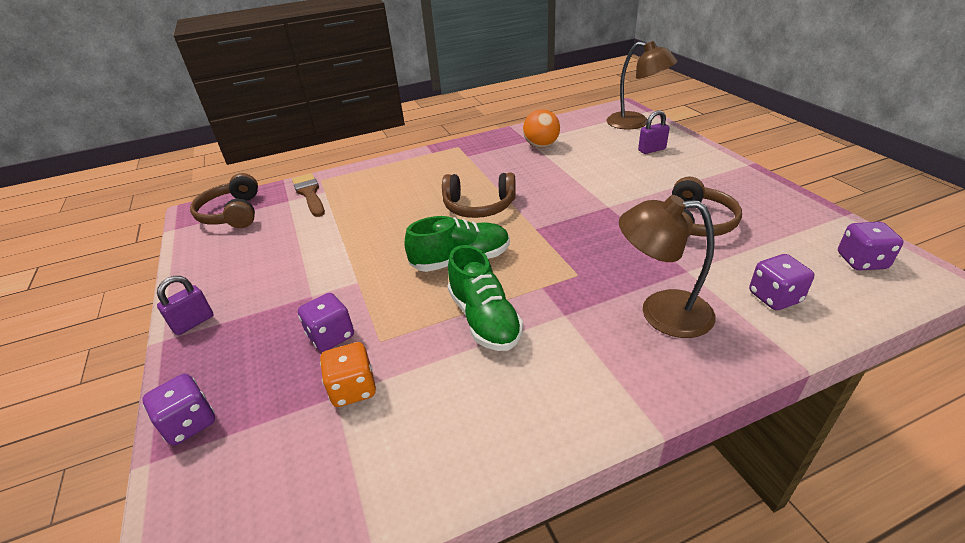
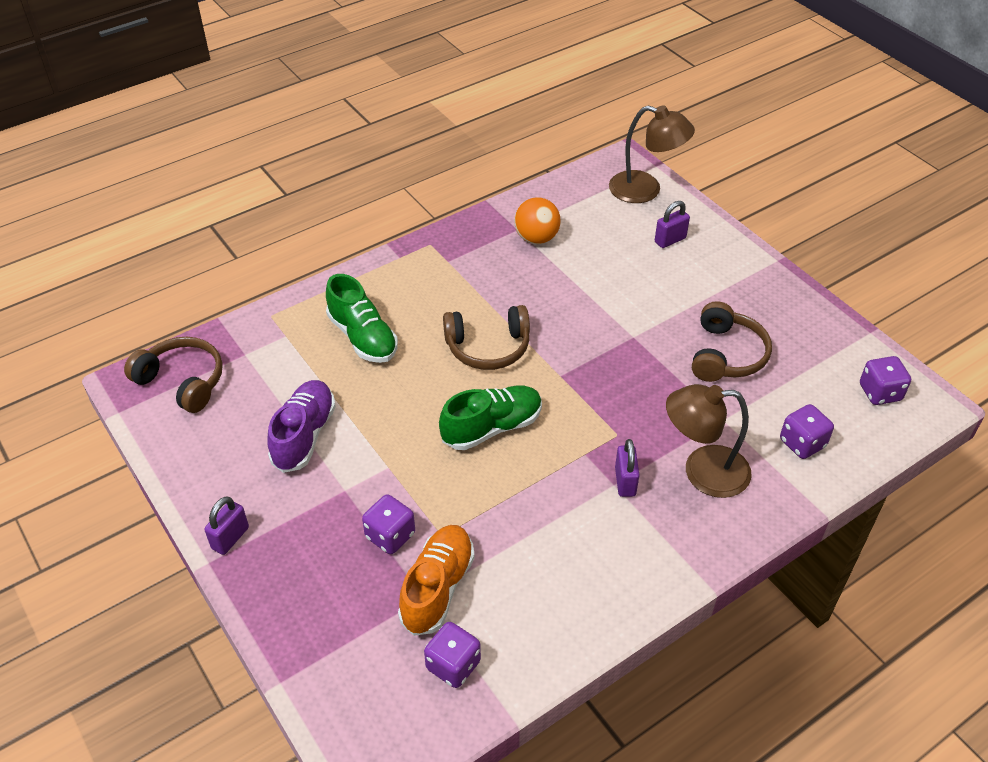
camera: 15 degrees left, 10 degrees up
(190, 423) = (296, 642): purple dice -> purple dice (453, 665)
(232, 213) = (182, 381): brown headphones -> brown headphones turned 150 degrees clockwise
(300, 254) = (304, 435): none -> purple shoe
(309, 193) = (267, 340): brown brush -> none
(353, 389) = (437, 588): orange dice -> orange shoe
(484, 319) = (538, 498): green shoe -> green shoe (363, 337)
(576, 313) = (625, 481): none -> purple padlock

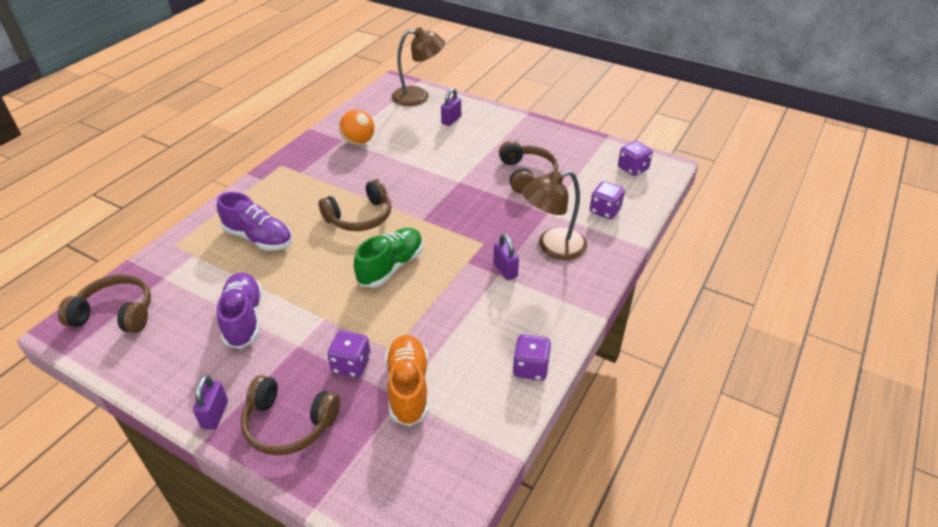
camera: 25 degrees left, 5 degrees down
(296, 579) = (289, 424): none -> brown headphones
(363, 337) = (259, 238): green shoe -> purple shoe
(453, 665) = (450, 437): purple dice -> purple dice (530, 368)

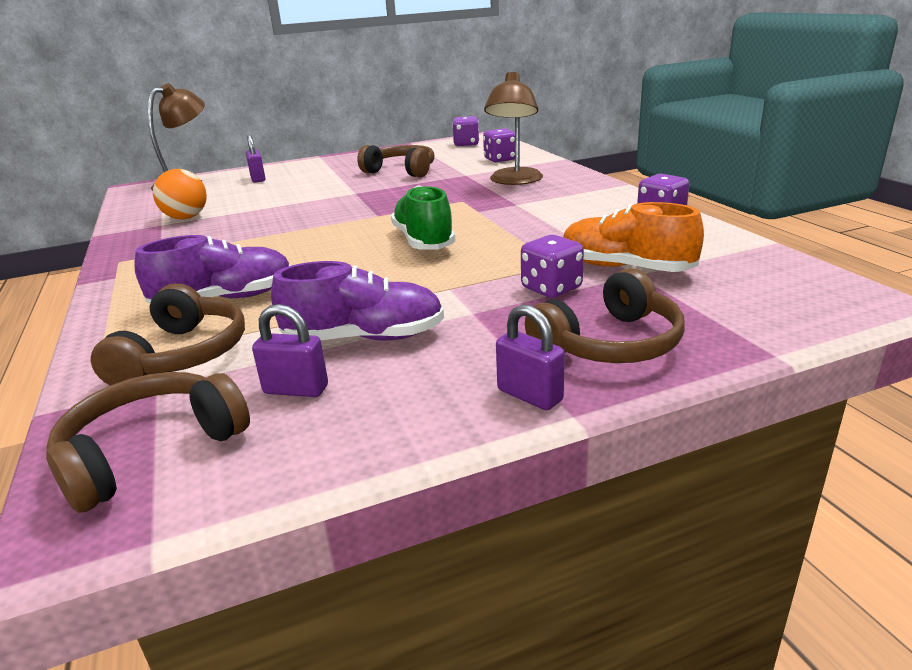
camera: 50 degrees left, 15 degrees down
(243, 319) = (364, 338): purple shoe -> purple shoe turned 150 degrees clockwise
(360, 217) = (312, 240): brown headphones -> brown headphones (183, 355)
(505, 270) = (515, 200): purple padlock -> purple padlock (296, 390)

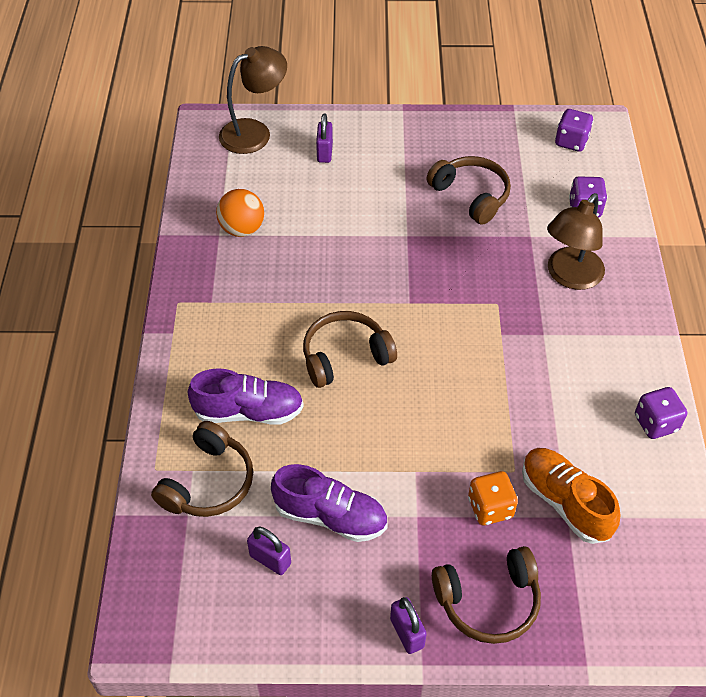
camera: 20 degrees right, 25 degrees up
(151, 451) = (178, 585): brown headphones -> brown headphones (345, 356)
(423, 241) = (428, 377): green shoe -> none
(551, 288) = (490, 508): purple dice -> orange dice

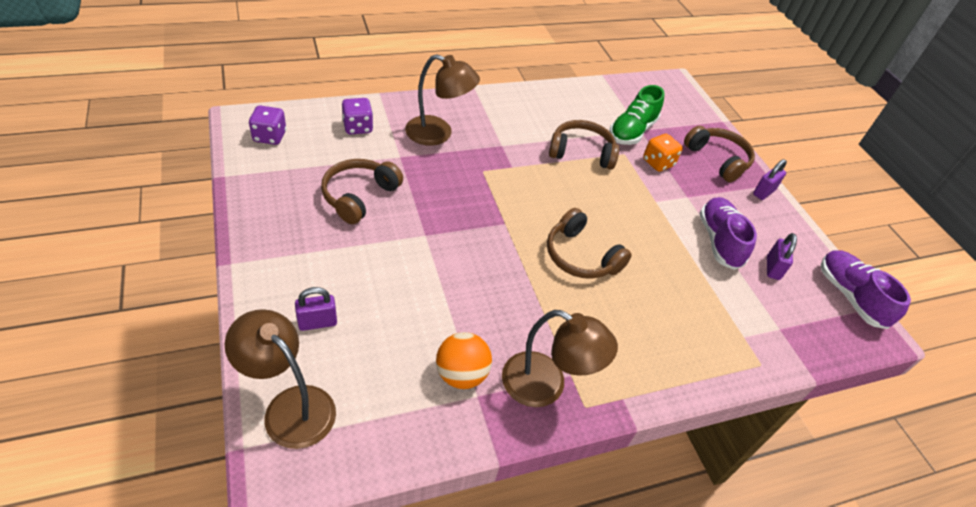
camera: 115 degrees left, 5 degrees down
(208, 281) = (546, 386): none -> brown lamp
(208, 482) = (746, 322): brown headphones -> brown headphones (581, 152)
(248, 411) = (669, 311): purple shoe -> purple shoe (850, 296)
(565, 502) = (632, 131): orange shoe -> green shoe
(656, 423) = (551, 95): purple dice -> none

